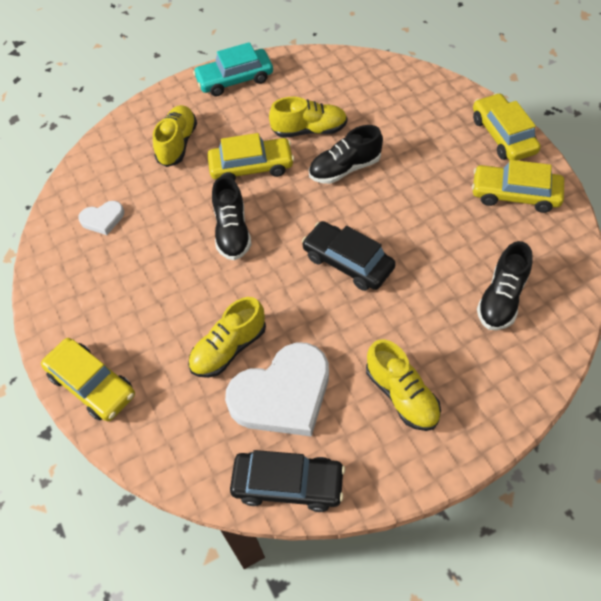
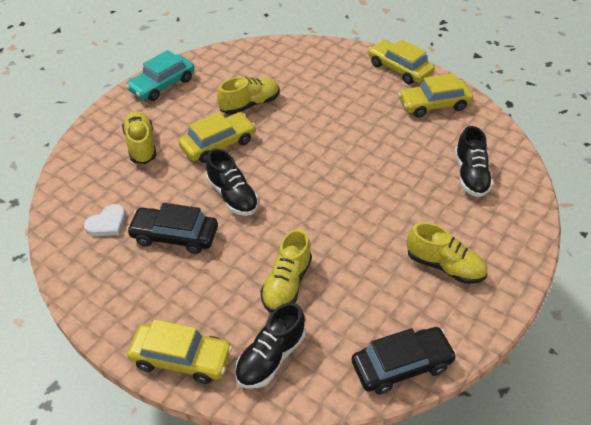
camera: 30 degrees left, 10 degrees down
(282, 394) = (353, 301): white heart -> none
(345, 169) = (296, 123): black shoe -> black shoe (270, 357)
(348, 262) = (342, 188): black car -> black car (174, 236)

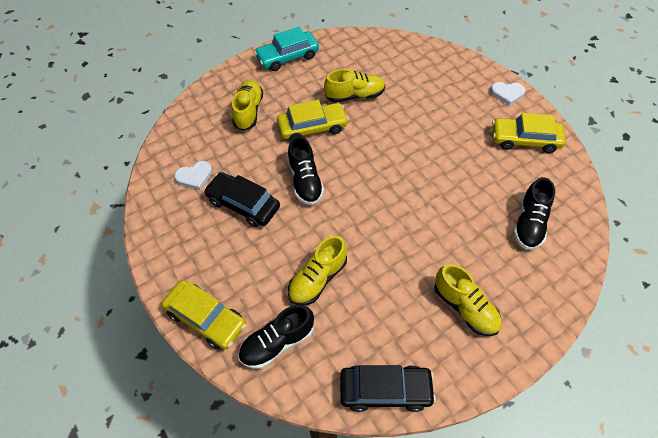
camera: 20 degrees right, 10 degrees up
(399, 69) = (507, 93): yellow car -> white heart

